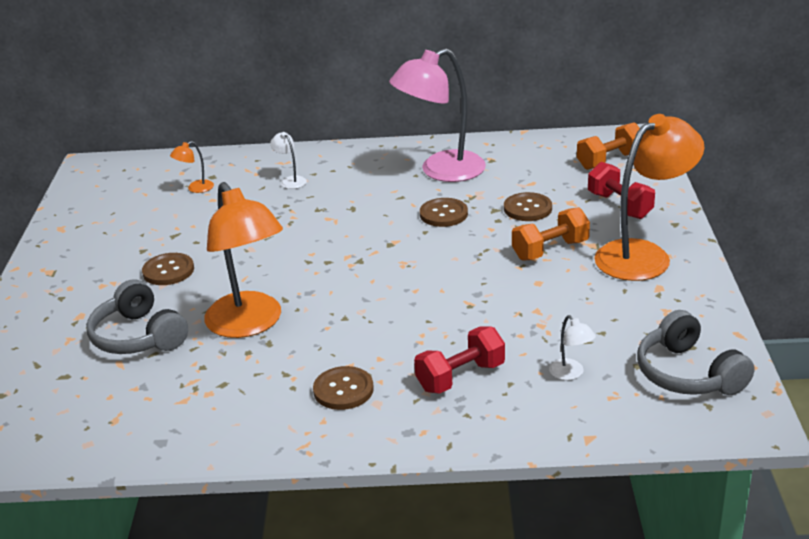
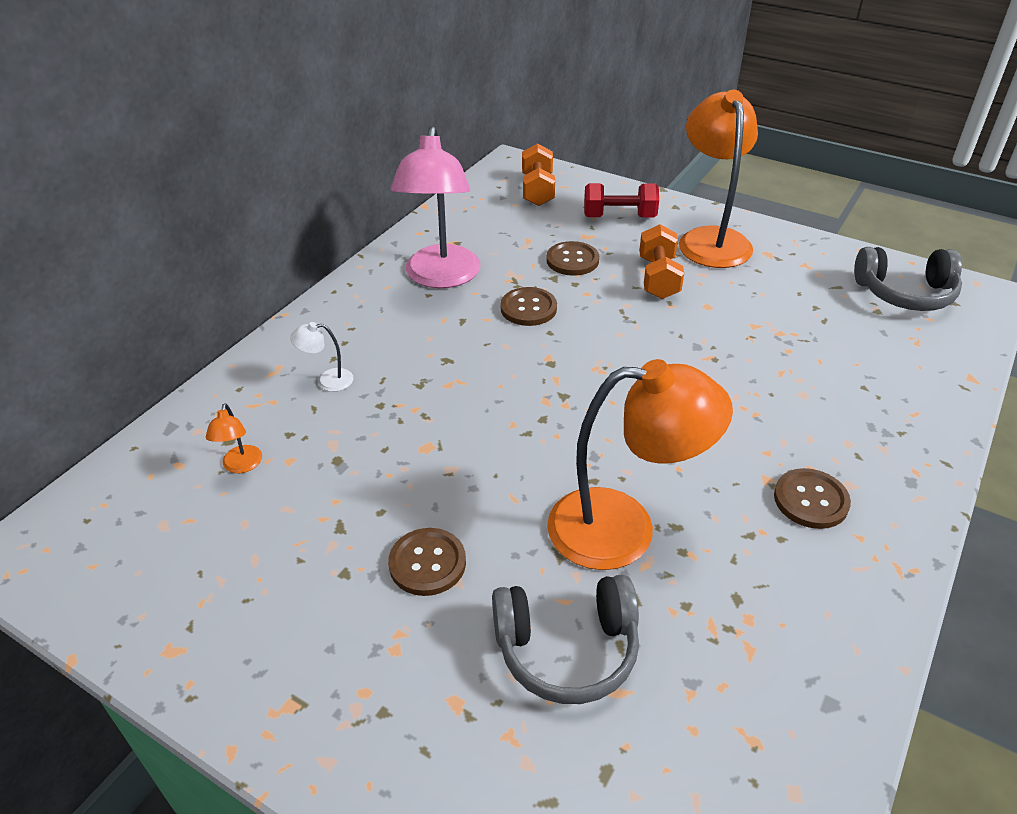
camera: 60 degrees left, 10 degrees up
(460, 377) = (836, 412): red dumbbell -> none
(571, 374) = (870, 348): white lamp -> none

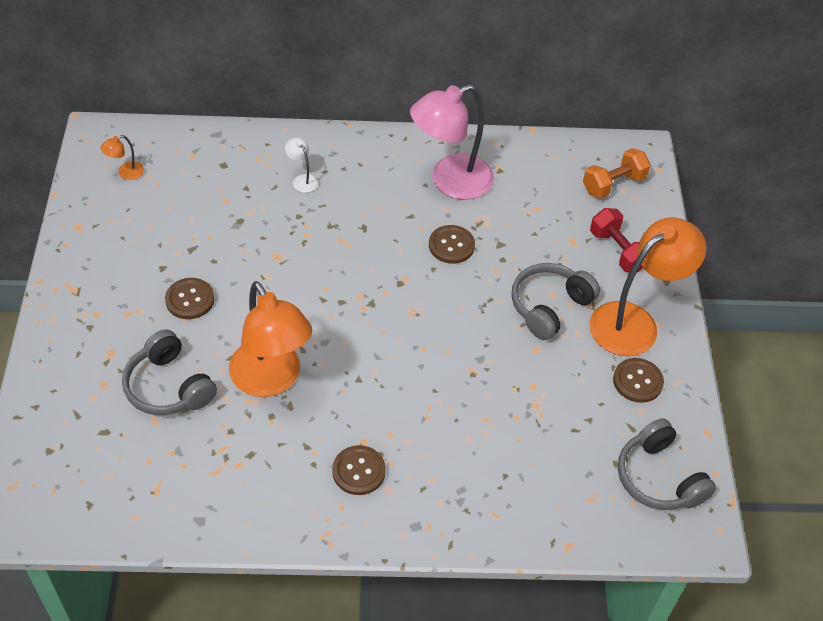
camera: 55 degrees right, 10 degrees up
(241, 466) = (208, 182): orange lamp -> orange lamp (125, 173)
(572, 260) = (531, 246): brown button -> brown button (637, 381)
(658, 278) = (549, 306): orange dumbbell -> grey headphones

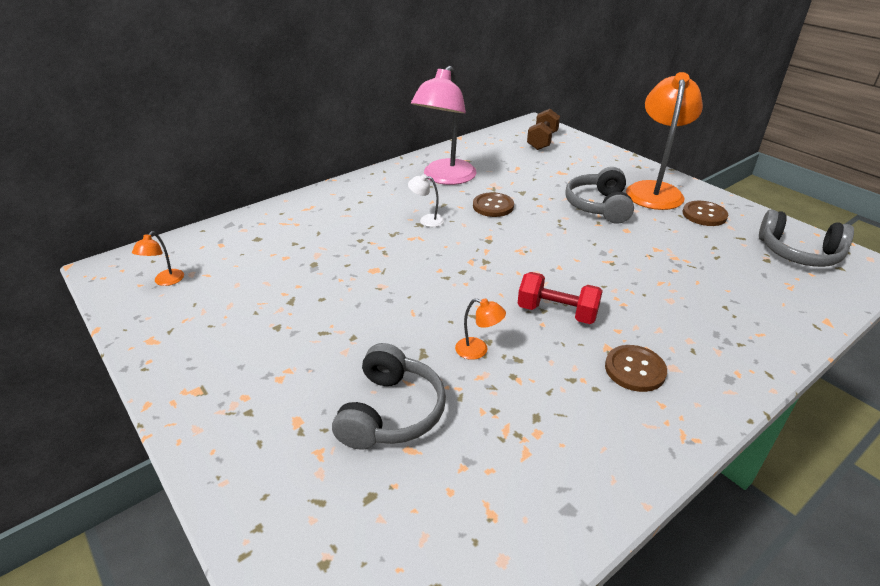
camera: 35 degrees left, 15 degrees down
(168, 386) = (391, 412): grey headphones -> grey headphones turned 90 degrees counterclockwise
(190, 300) = (332, 335): brown button -> none
(271, 380) = (478, 350): orange lamp -> orange lamp, size x0.40
(302, 180) = (336, 220): white lamp -> white lamp (426, 220)
(613, 184) = (542, 141): orange dumbbell -> brown dumbbell
(617, 251) = (592, 165): red dumbbell -> red dumbbell (557, 312)

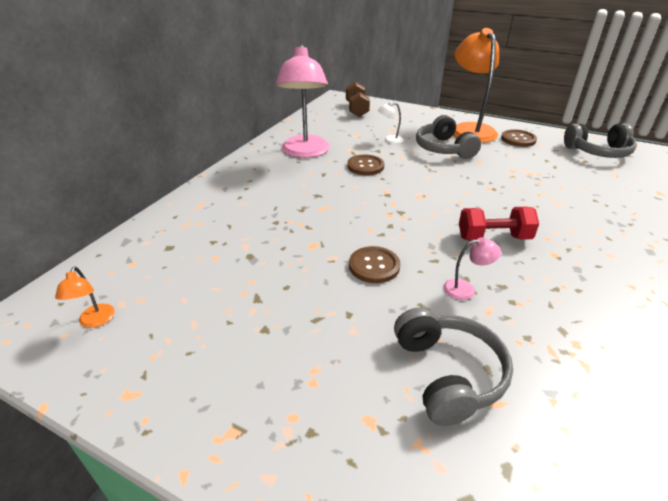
camera: 25 degrees left, 0 degrees up
(426, 220) = (321, 190): white lamp -> white lamp (389, 140)
(478, 350) = (466, 289): orange lamp -> pink lamp
(635, 369) = (589, 265): brown button -> brown button (374, 266)

